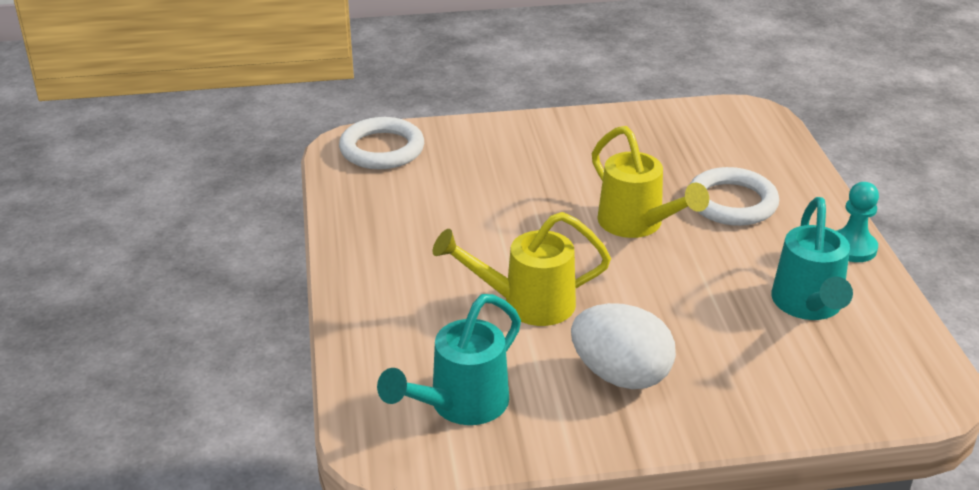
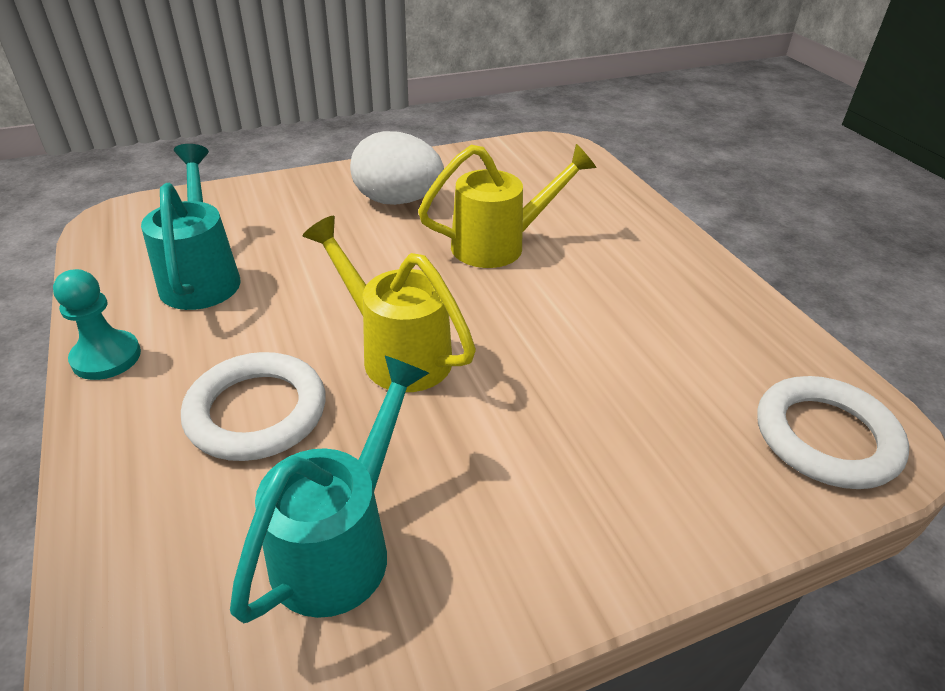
camera: 165 degrees right, 5 degrees up
(459, 406) = (519, 171): turquoise watering can -> turquoise watering can (343, 542)

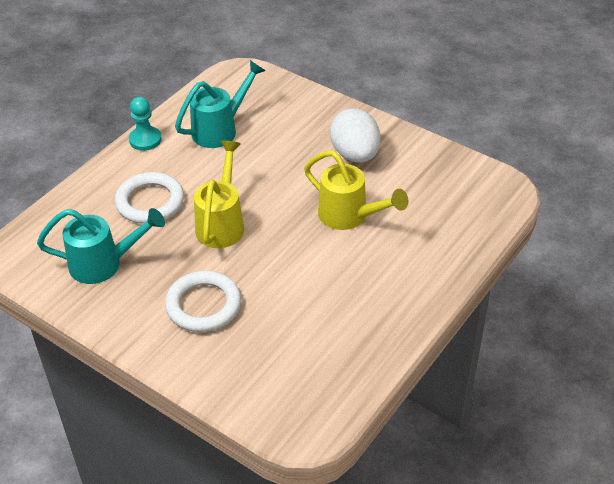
camera: 60 degrees right, 5 degrees up
(825, 437) = (287, 404): white ring -> white ring (203, 305)

